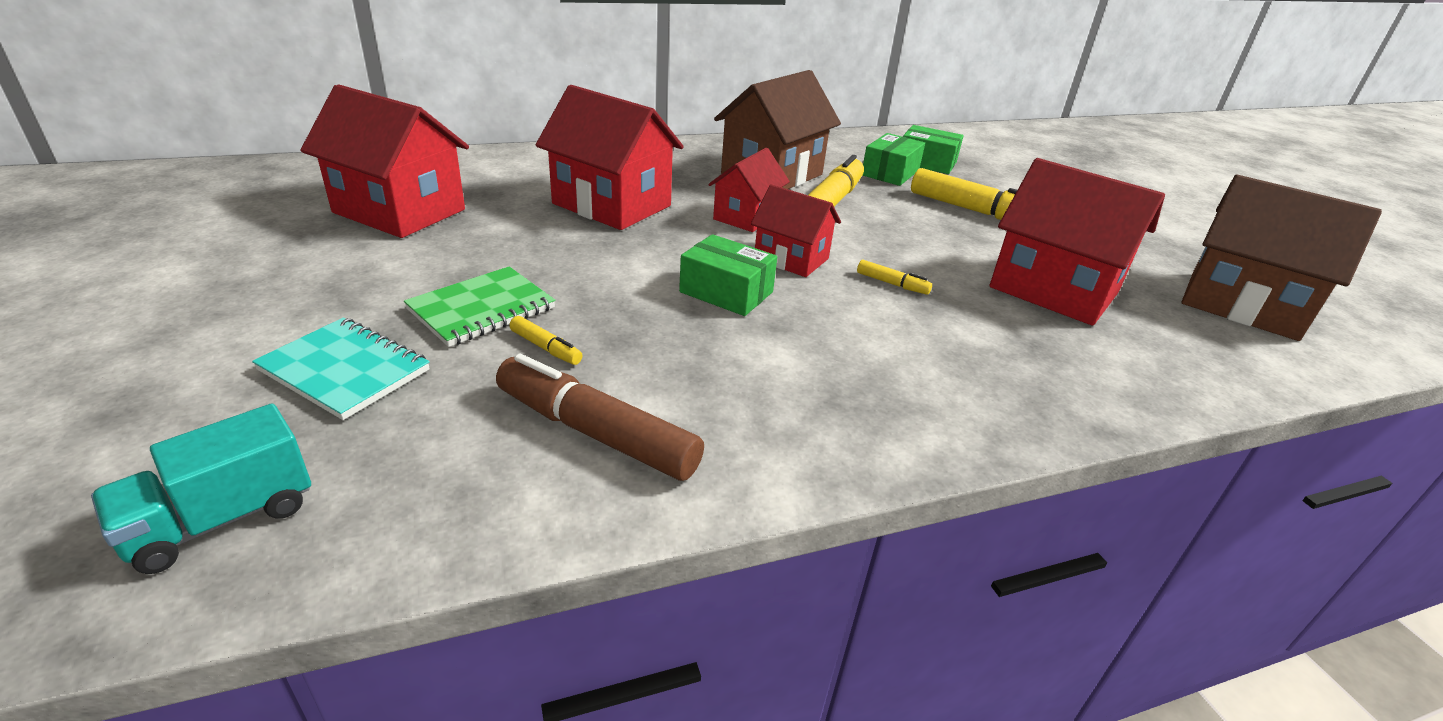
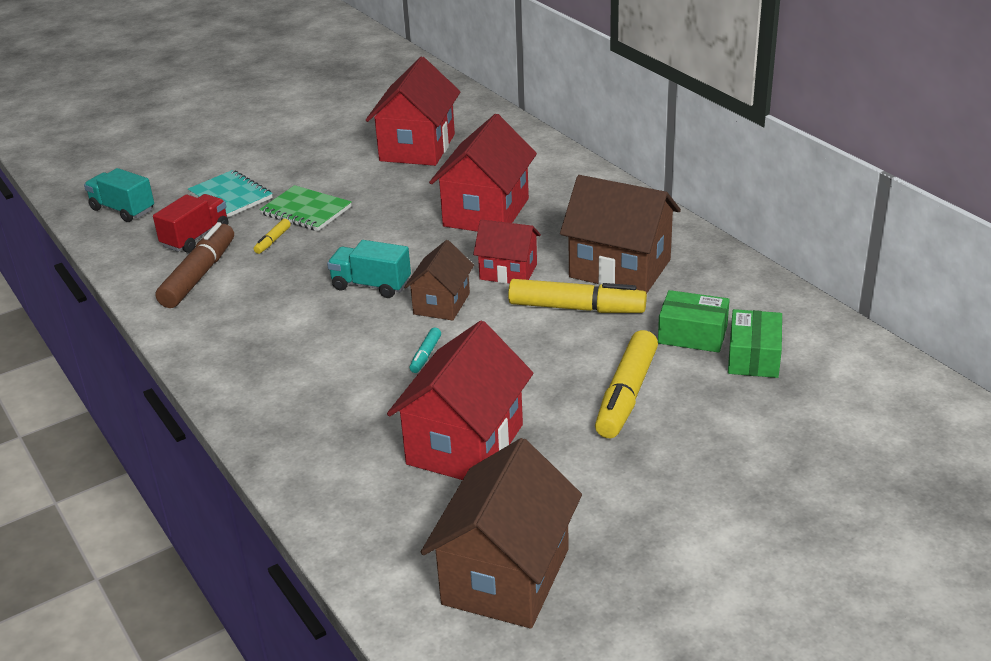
camera: 80 degrees right, 0 degrees up
(345, 370) = (231, 196): turquoise notebook -> turquoise notebook turned 60 degrees counterclockwise
(456, 424) = (195, 237): none -> red truck
(726, 292) = (371, 285): green box -> turquoise truck
(791, 259) = (441, 304): red house -> brown house
(892, 284) = (425, 355): yellow marker -> turquoise marker

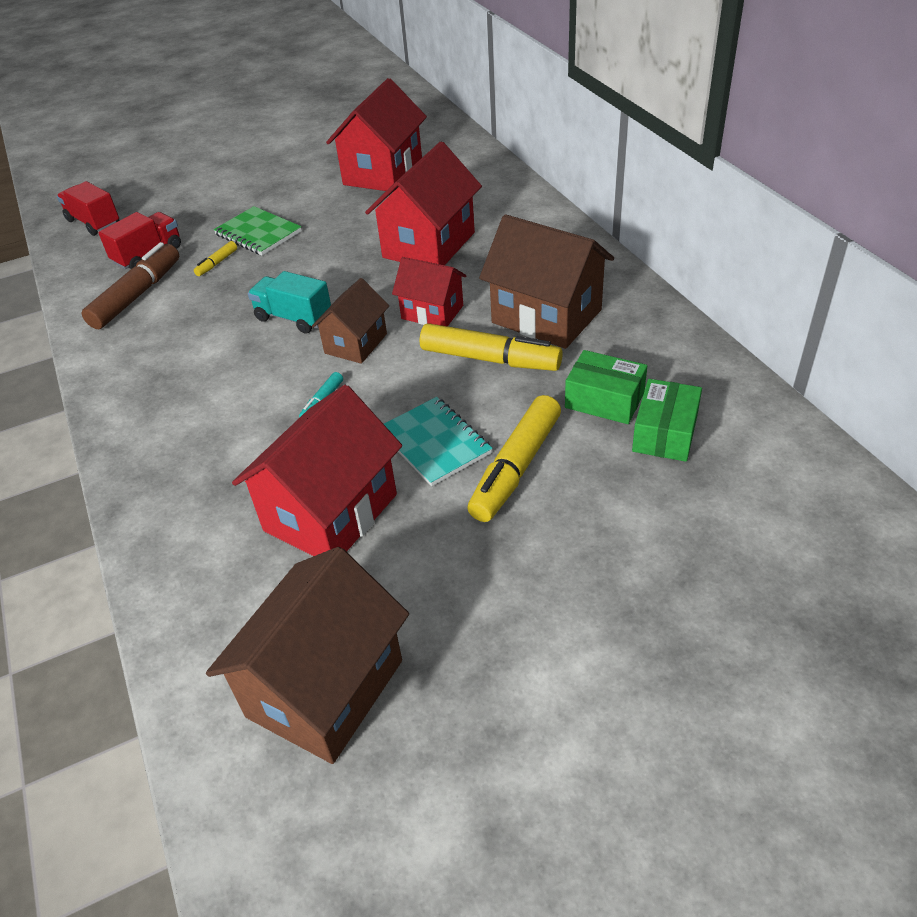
camera: 10 degrees right, 10 degrees up
(122, 210) = (94, 222): turquoise truck -> red truck
(231, 196) = (195, 214): turquoise notebook -> turquoise notebook (435, 443)

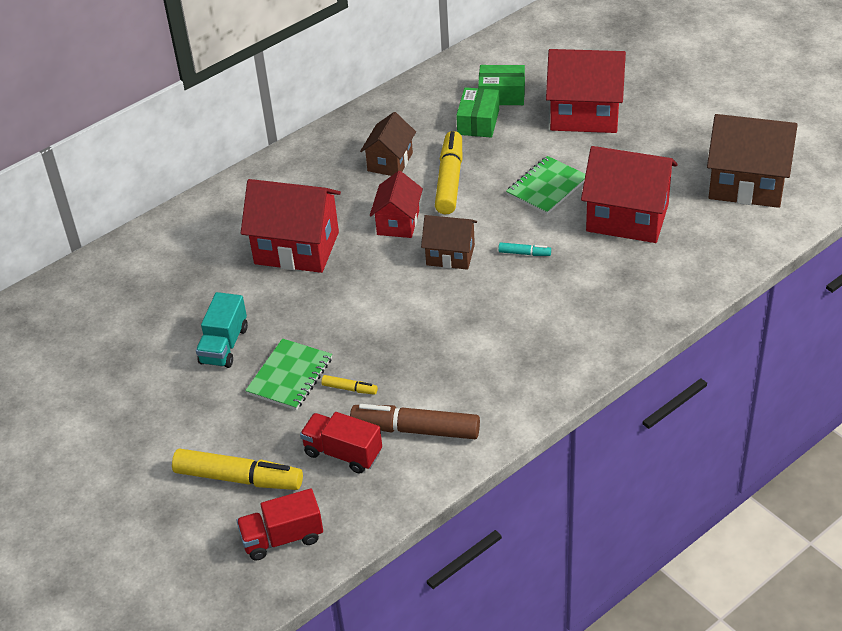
camera: 105 degrees left, 0 degrees up
(94, 222) = (282, 538): red truck -> red truck turned 45 degrees clockwise
(293, 318) = (425, 303): turquoise truck -> turquoise truck (224, 345)
(383, 172) = (157, 315): red house -> red house (585, 114)
(435, 443) = (546, 187): turquoise notebook -> green notebook
(515, 468) = (555, 148): yellow marker -> yellow marker (238, 478)
(546, 316) = (390, 162): brown house -> brown house, size x0.59

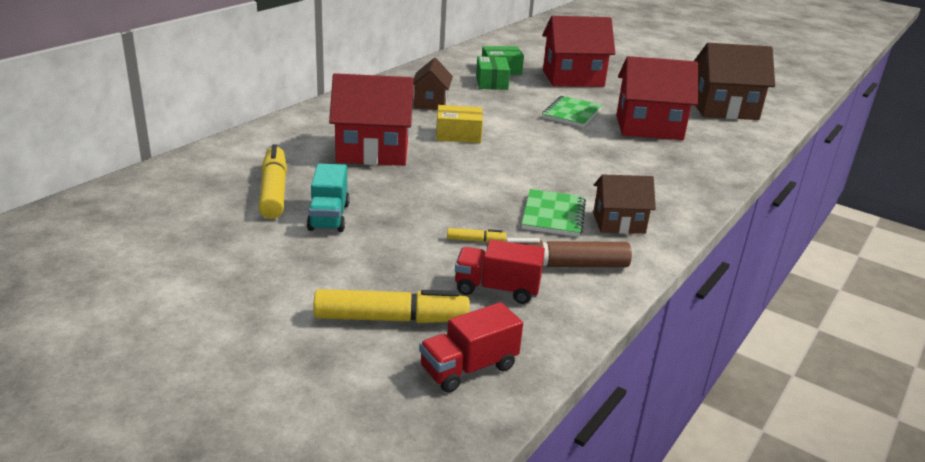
camera: 20 degrees left, 15 degrees down
(290, 376) = (409, 235): green notebook -> green notebook (553, 215)
(398, 222) = (458, 135): red house -> yellow box
(450, 180) = (488, 111): yellow marker -> yellow marker (274, 191)
(450, 255) = (517, 151): brown house -> brown house (619, 223)
(524, 253) = (580, 149): turquoise marker -> none

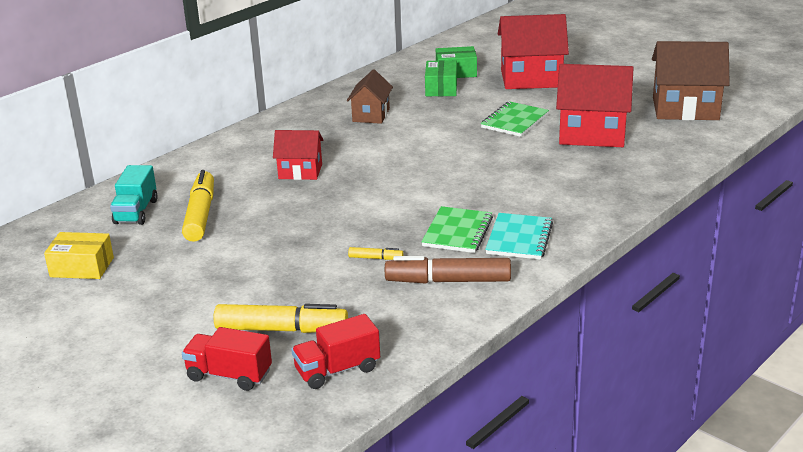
camera: 10 degrees right, 0 degrees up
(329, 217) = (246, 238): turquoise truck -> turquoise truck (136, 212)
(372, 152) = (300, 171): red house -> red house, size x0.59
(458, 135) = (389, 150): yellow box -> yellow box (82, 267)
(497, 289) = (382, 303): red truck -> red truck (229, 375)
(619, 223) = (519, 238): brown house -> turquoise notebook

